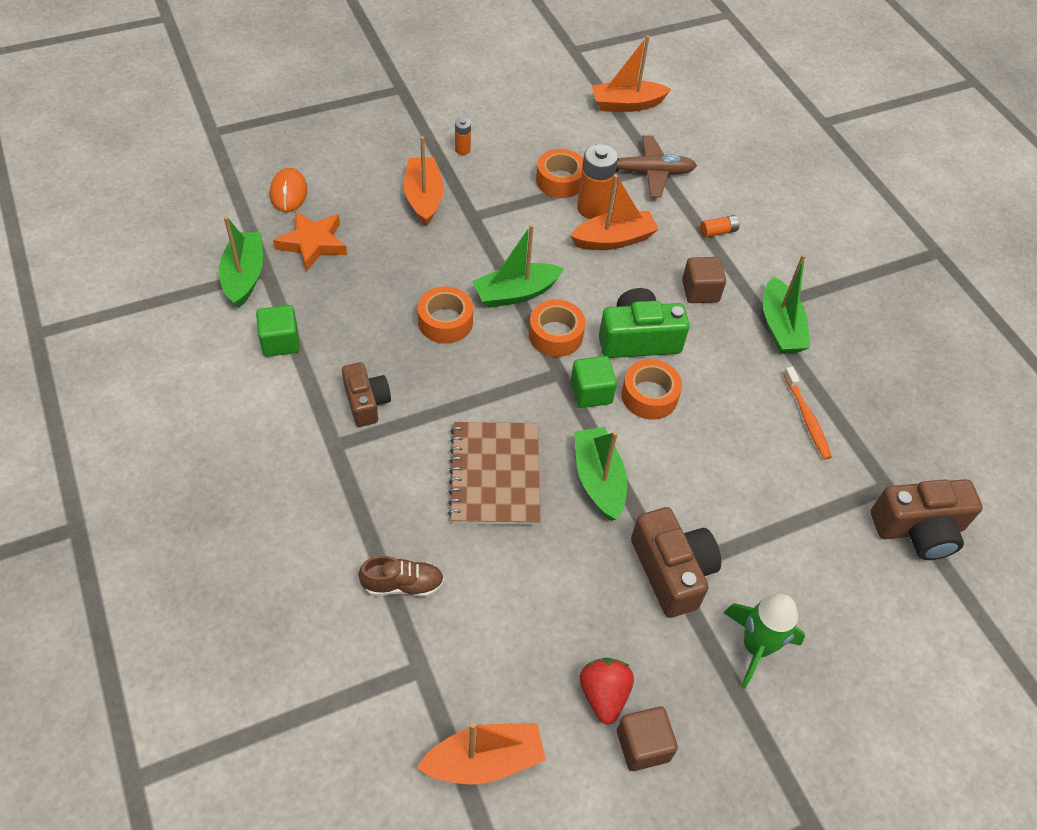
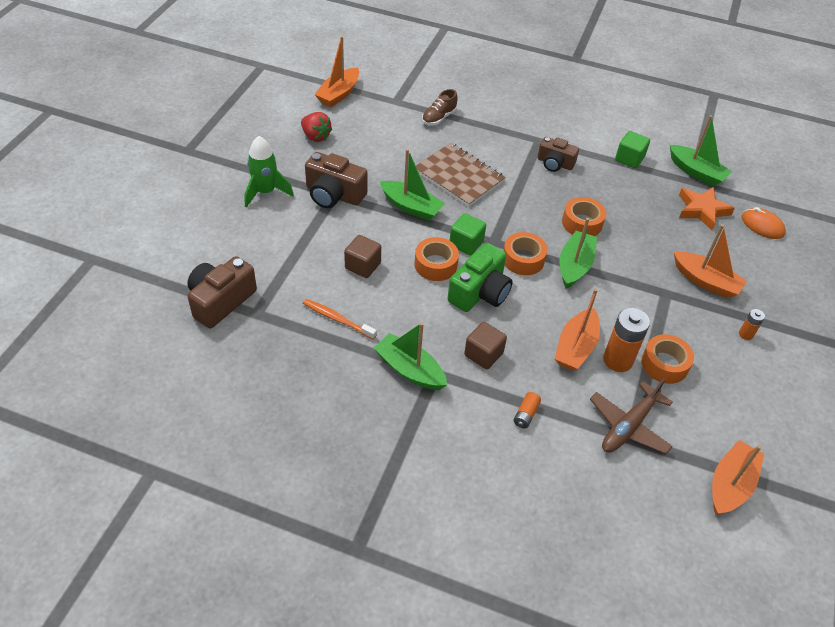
camera: 135 degrees right, 5 degrees down
(643, 745) = (283, 132): brown cube -> brown cube (363, 266)

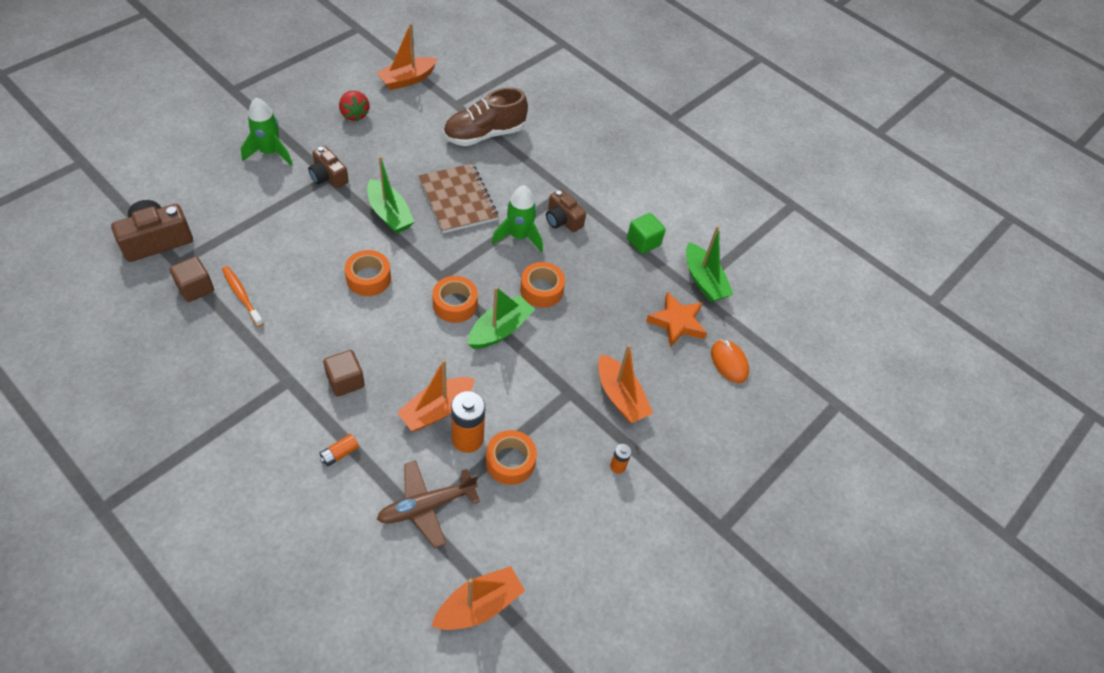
camera: 20 degrees right, 5 degrees up
(334, 194) = (328, 176): brown camera -> brown camera, size x0.66
(363, 266) = (302, 254): brown cube -> brown cube (195, 288)
(410, 370) = (269, 368): green boat -> none
(439, 118) = (484, 134): brown shoe -> brown shoe, size x1.80
(466, 243) = (413, 268): green cube -> none
(480, 292) = (389, 320): green camera -> none
(531, 188) = (519, 236): none -> green rocket

